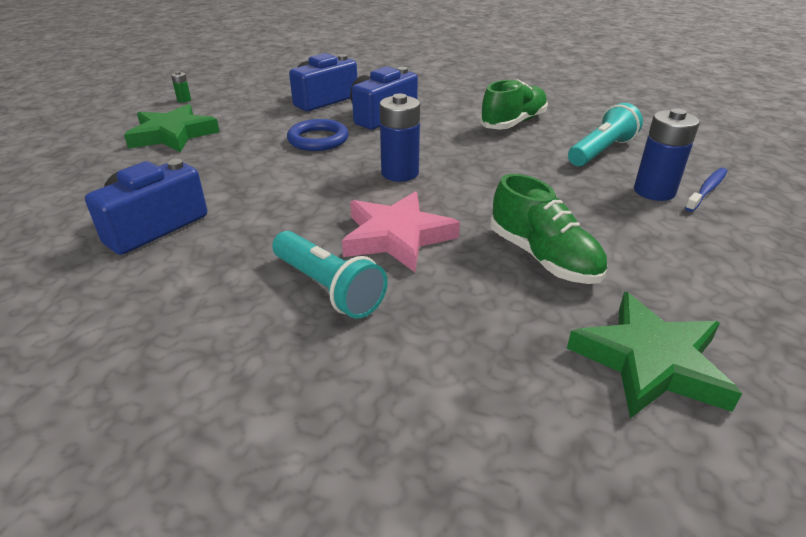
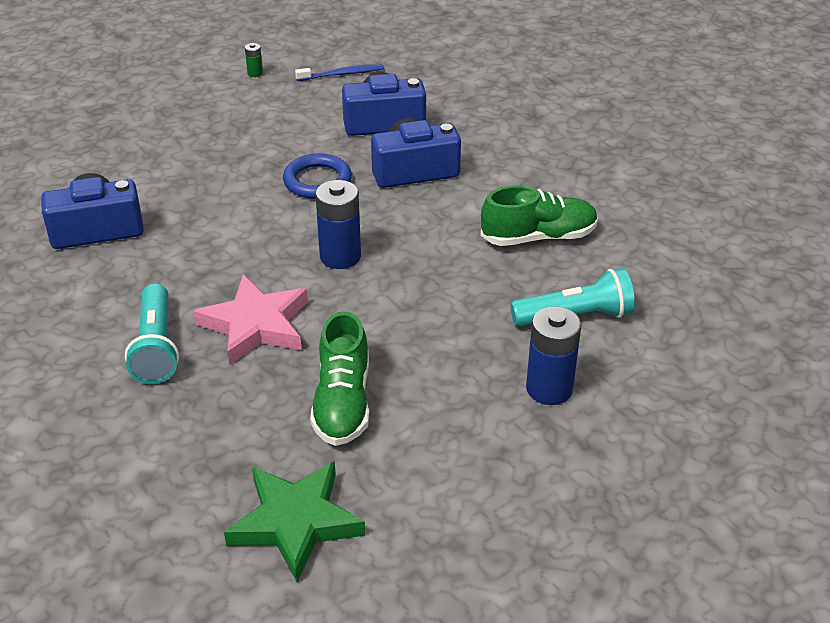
camera: 35 degrees right, 5 degrees up
(172, 135) = (202, 122): green star -> none
(707, 190) = (607, 413): blue toothbrush -> blue toothbrush (342, 74)

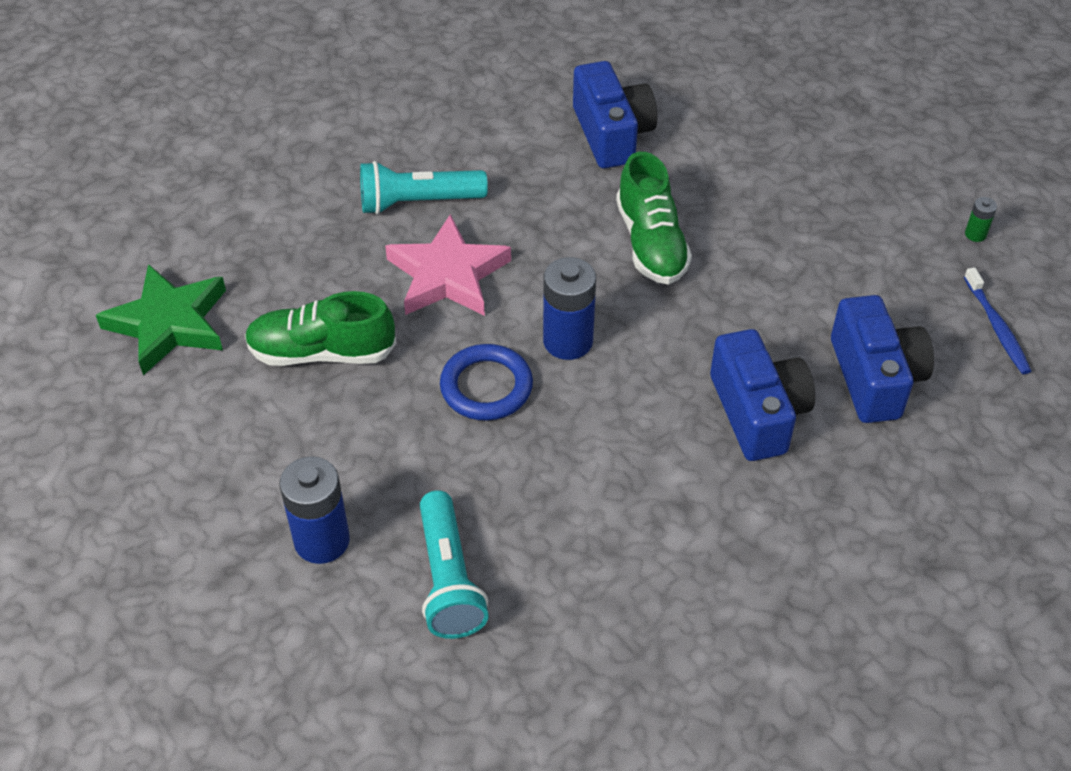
camera: 90 degrees right, 10 degrees up
(317, 181) = (723, 313): blue ring -> blue ring (486, 387)
(538, 237) = (614, 550): green shoe -> green shoe (651, 243)

